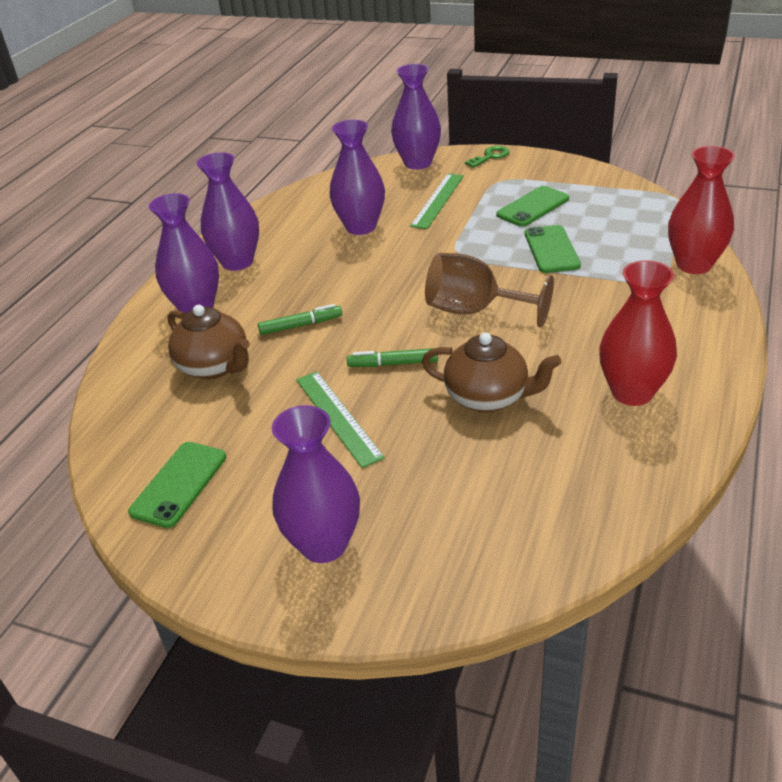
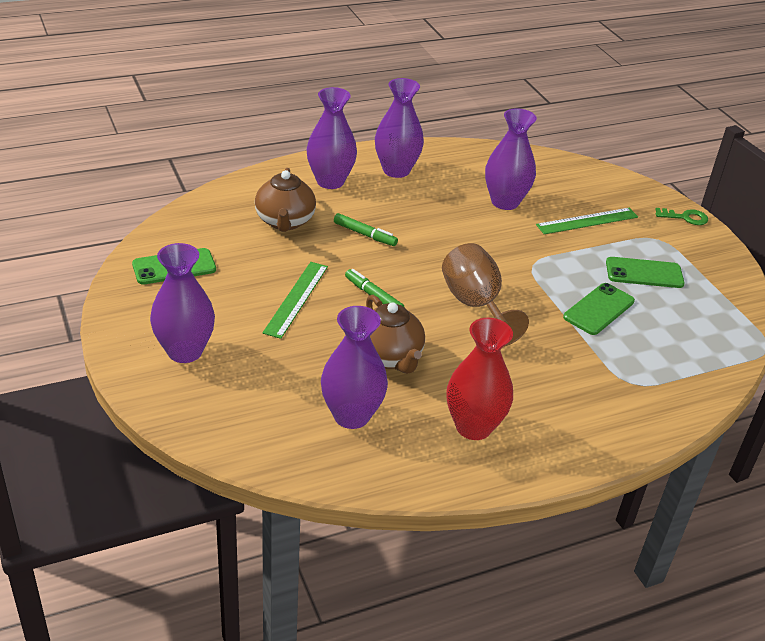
camera: 40 degrees right, 0 degrees up
(418, 163) = (623, 186): purple vase -> purple vase (351, 415)
(694, 265) = (678, 397): red vase -> none

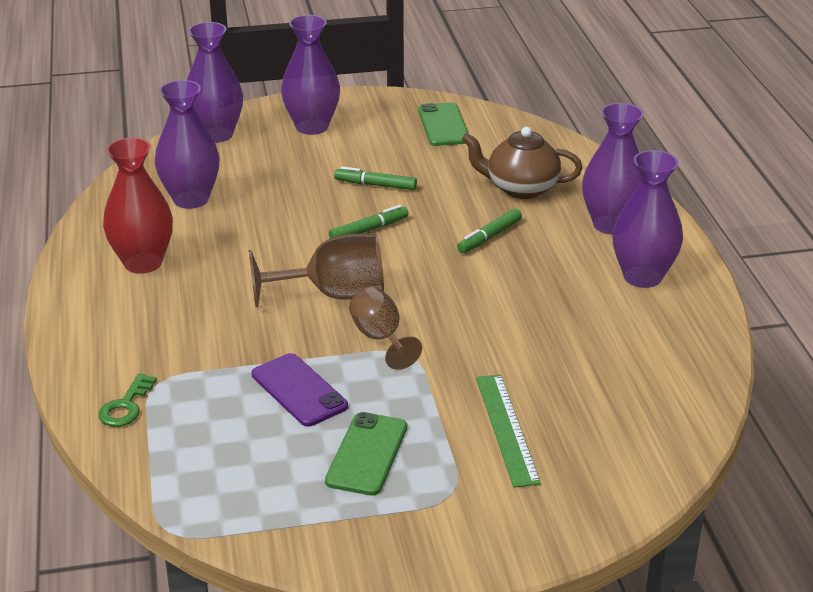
camera: 105 degrees right, 5 degrees down
(296, 299) = (375, 185): green ruler -> green marker
(388, 357) = (264, 228): brown teapot -> none
(505, 202) = (561, 358): purple vase -> purple vase (216, 134)
(520, 277) = (380, 338): none -> brown goblet
(598, 309) = (299, 390): green phone -> purple phone
(685, 217) = (509, 547): green key -> green key (126, 406)

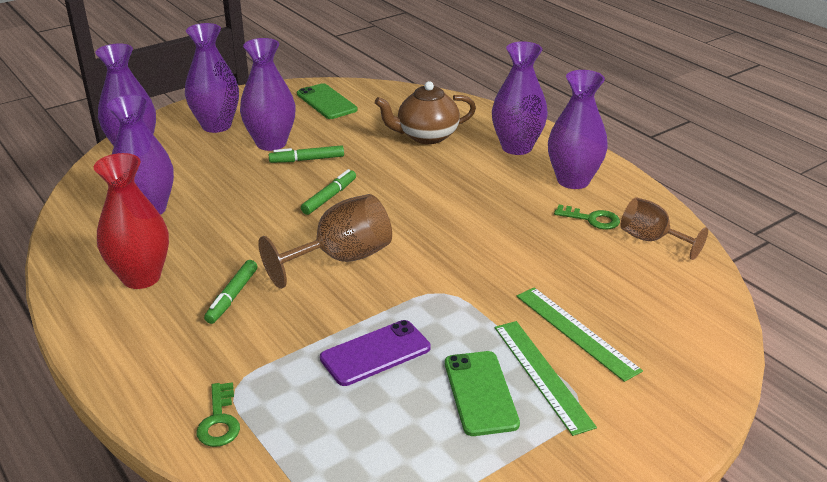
camera: 25 degrees left, 0 degrees up
(299, 390) = (375, 353): purple phone -> purple phone turned 60 degrees counterclockwise
(352, 158) = (271, 143): none -> purple vase
(380, 338) = (410, 285): brown goblet -> brown goblet (651, 240)
(438, 456) = (542, 375): none -> green ruler
(489, 237) = (432, 179): green marker -> green marker (232, 297)
(625, 323) = (592, 219): none -> green key

